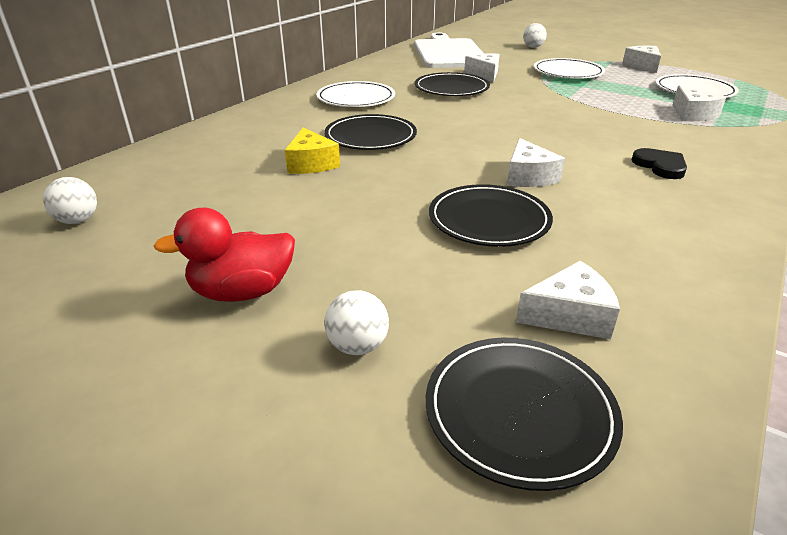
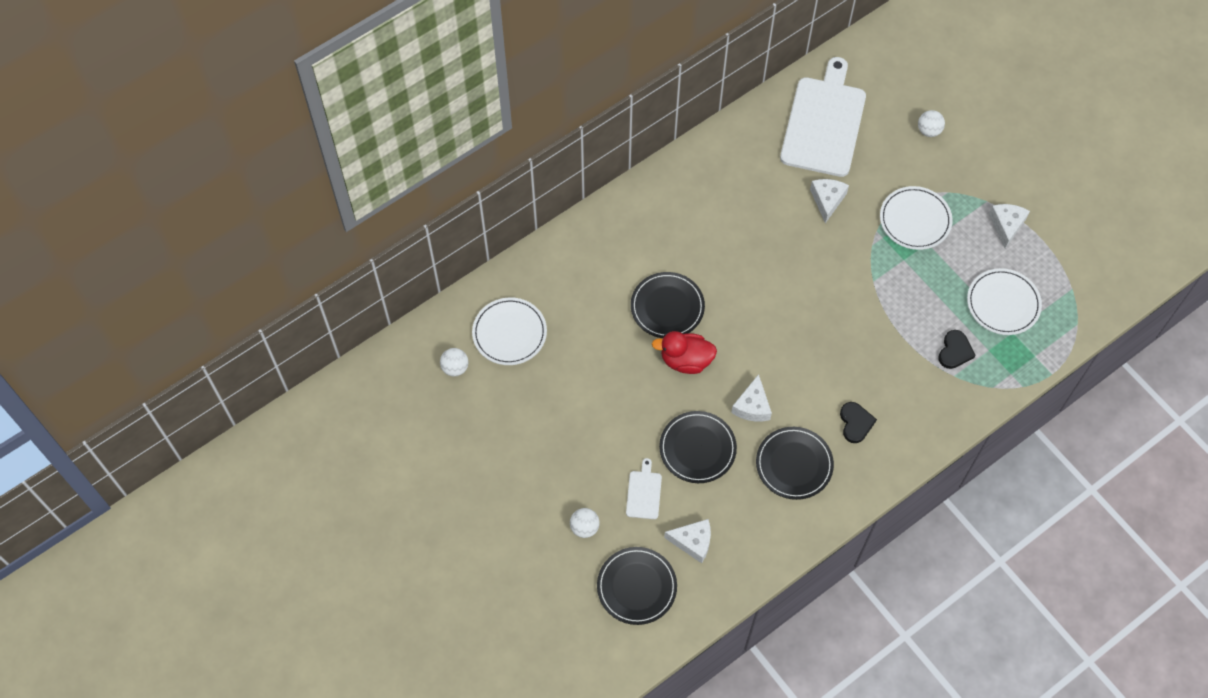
camera: 20 degrees right, 30 degrees up
(242, 292) = (540, 470): red duck -> red duck (685, 360)
(311, 164) = (610, 338): yellow cheese -> none
(356, 98) = (682, 224): white plate -> white plate (509, 333)
(441, 278) = (644, 493): none -> white cutting board
(451, 88) = (777, 227): black plate -> black plate (794, 464)
(692, 114) = (955, 351): white cheese -> black heart

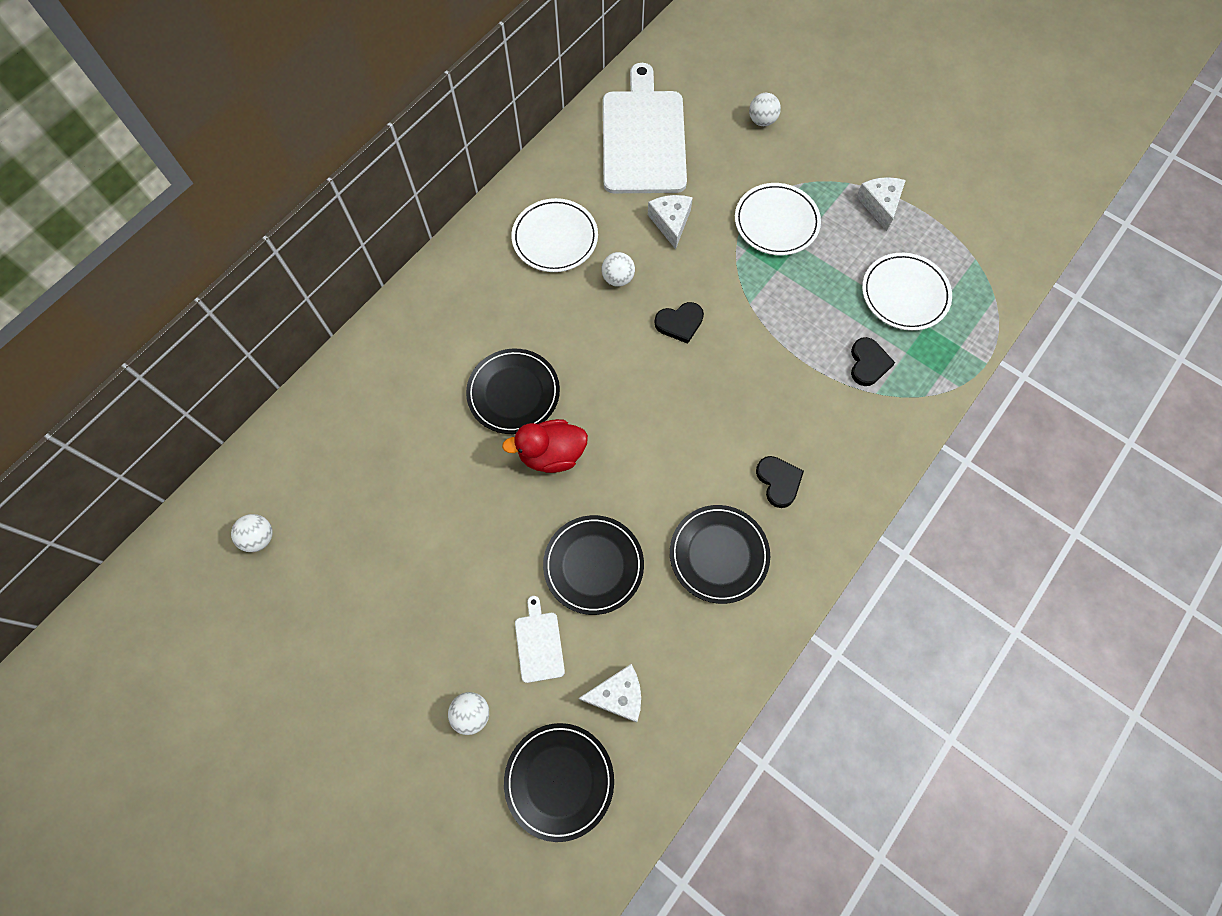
camera: 15 degrees left, 5 degrees up
(509, 333) = (322, 474): white plate -> white plate (555, 238)
(752, 406) = (648, 492): white cheese -> none
(772, 236) = (618, 278): none -> white ball
(812, 283) = (679, 323): none -> black heart

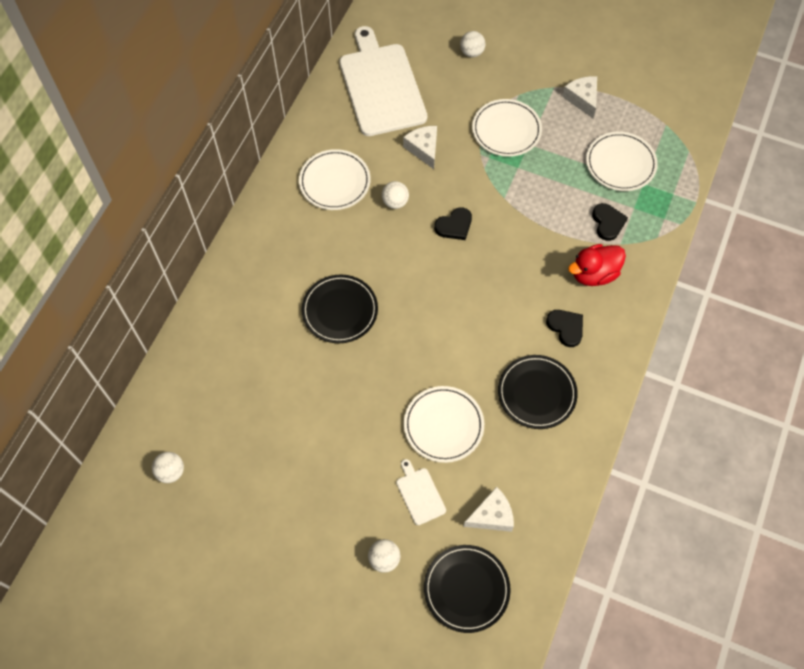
camera: 15 degrees left, 5 degrees down
(551, 454) = (385, 350): red duck -> red duck (593, 274)
(593, 565) = (443, 425): black plate -> white plate

